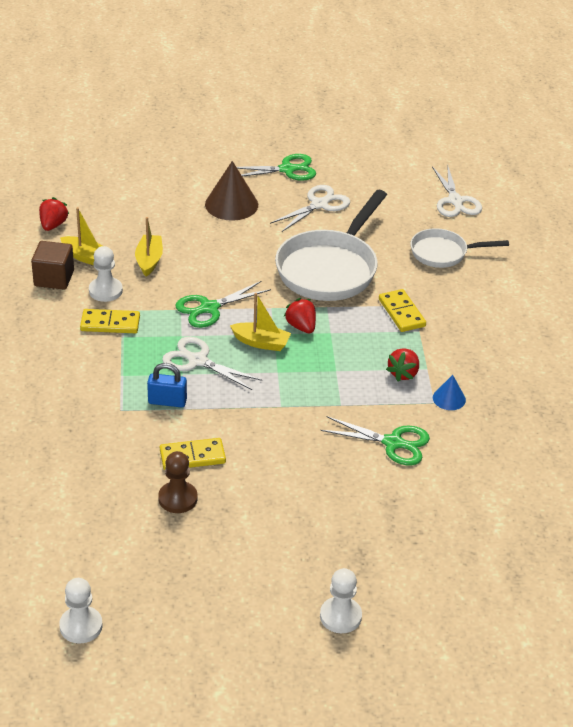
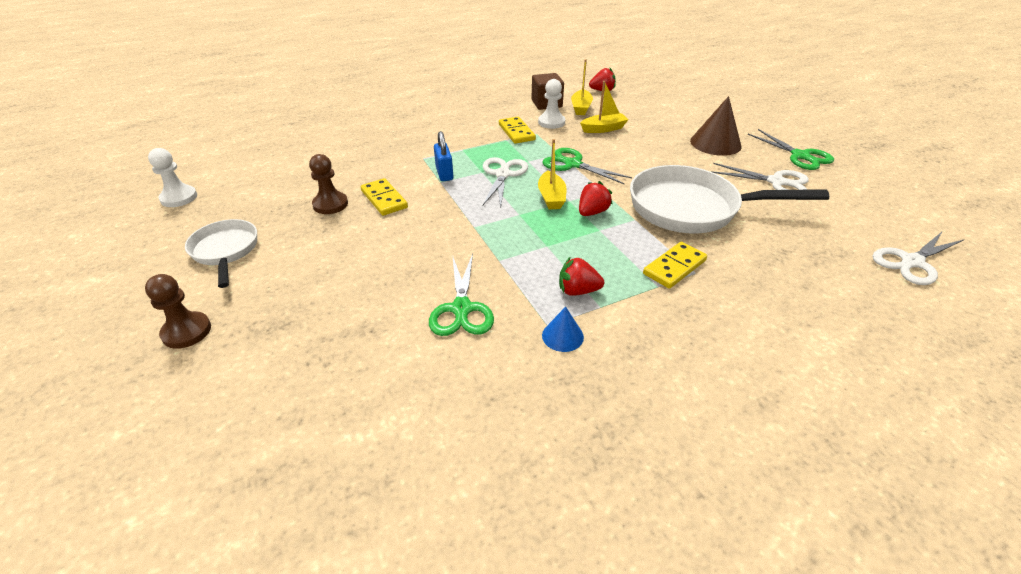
camera: 70 degrees right, 0 degrees up
(340, 616) = (186, 331): white pawn -> brown pawn
(443, 253) = (808, 274): white pan -> white pan (226, 251)

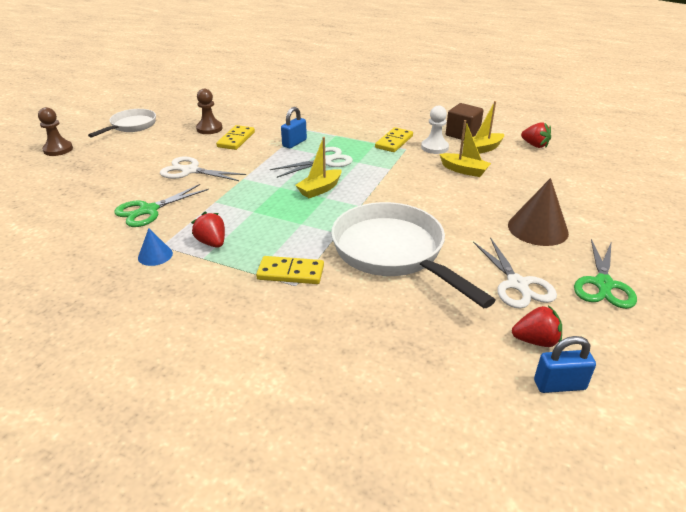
camera: 50 degrees right, 5 degrees down
(179, 198) = (165, 93): white pawn -> none
(573, 164) = (382, 179): green scissors -> none
(592, 212) = (322, 212): red strawberry -> red strawberry (535, 341)
(894, 220) = (559, 385): none -> blue padlock
(912, 262) = (481, 416): white scissors -> white scissors (190, 171)

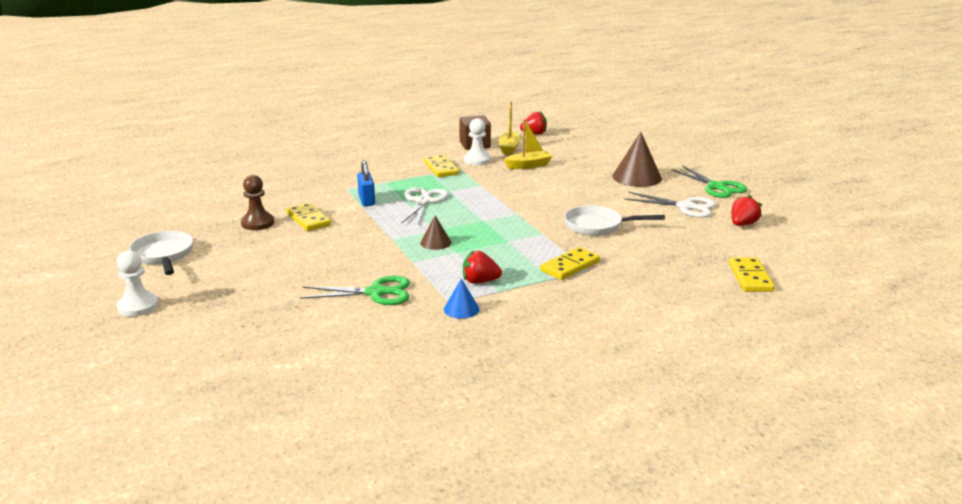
camera: 50 degrees left, 10 degrees down
(58, 149) = (138, 306): brown pawn -> white pawn
(149, 210) = (376, 292): green scissors -> green scissors turned 90 degrees counterclockwise
(190, 171) = (332, 255): white scissors -> none
(258, 196) = (435, 242): none -> brown cone
(320, 189) = (467, 218): yellow boat -> none
(393, 253) = (598, 226): white pan -> white pan, size x0.57
(404, 400) = (750, 277): none -> yellow domino
(559, 385) = (784, 234): blue padlock -> none

